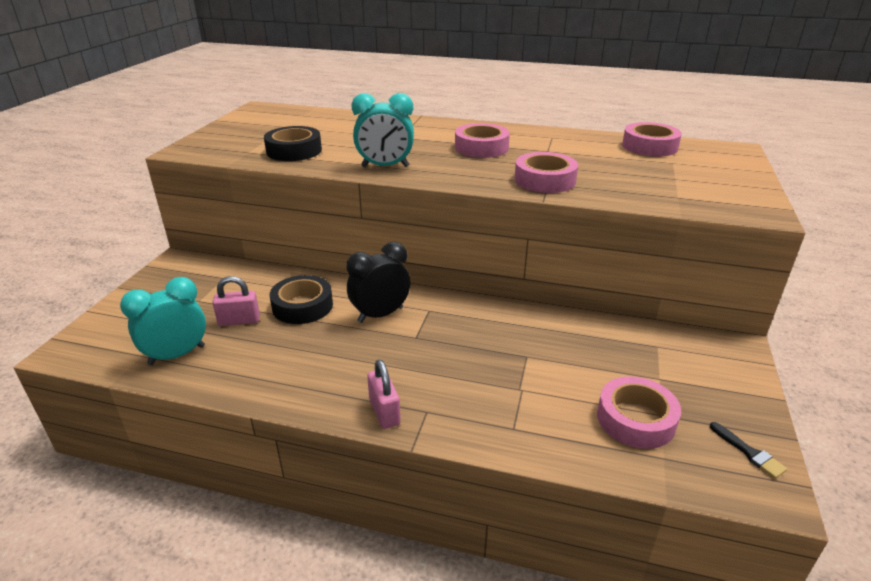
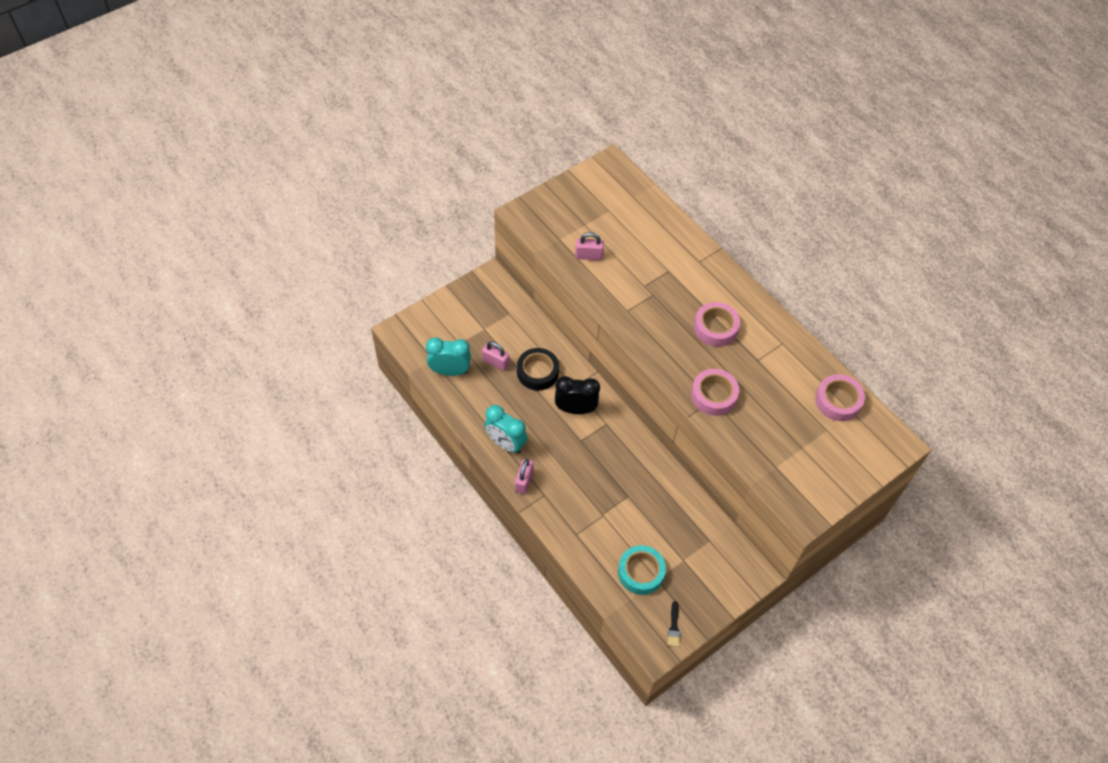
camera: 35 degrees right, 25 degrees up
(294, 151) = (588, 256): black tape -> pink padlock
(385, 167) = (629, 314): turquoise clock -> turquoise clock (505, 443)
(635, 419) = (641, 572): pink tape -> turquoise tape

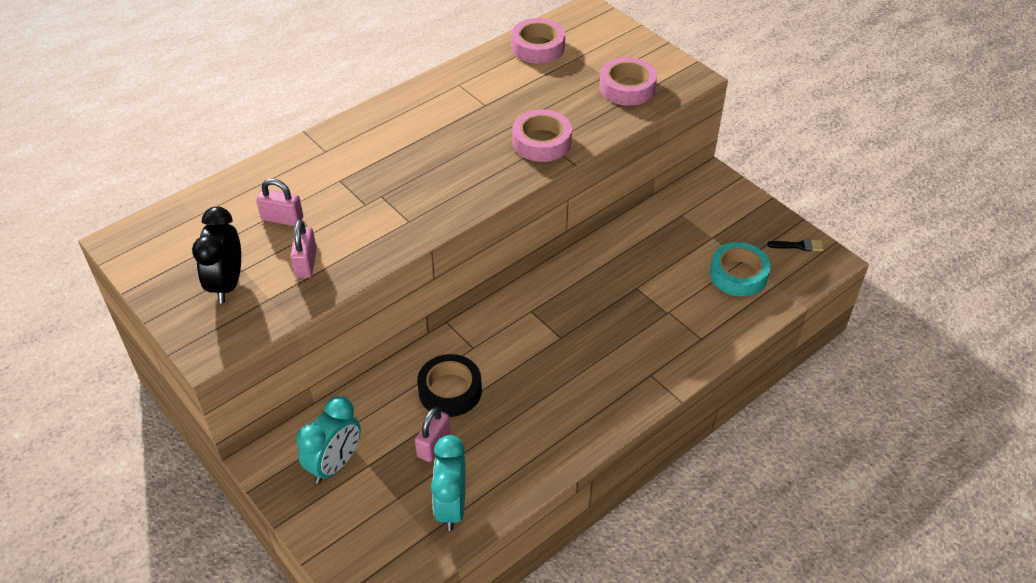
camera: 90 degrees left, 10 degrees down
(505, 443) = (576, 423): turquoise clock -> turquoise clock (335, 464)
(524, 481) = (633, 398): pink padlock -> pink padlock (282, 219)
(575, 409) = (511, 344): black clock -> black clock (227, 284)
(715, 327) = (437, 138): pink tape -> pink tape (627, 87)

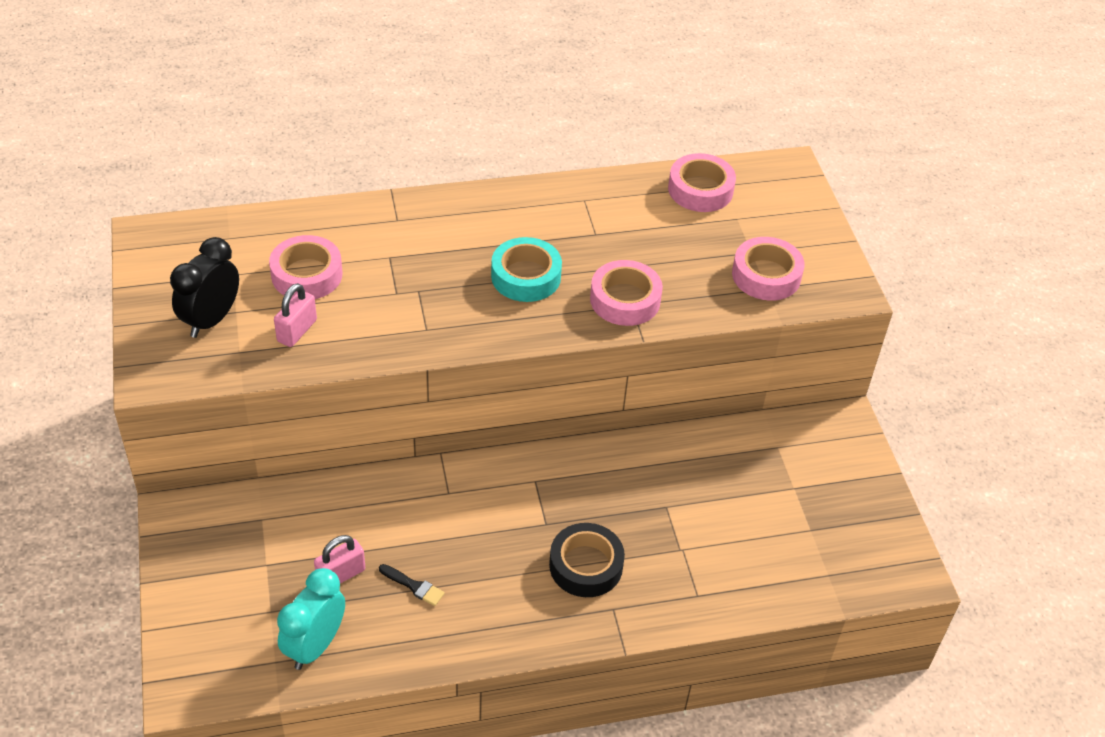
camera: 25 degrees right, 0 degrees up
(282, 219) = (306, 275): pink padlock -> pink tape
(335, 464) = (236, 548): turquoise clock -> none
(450, 390) = (394, 527): black tape -> black tape (586, 566)
(738, 274) = (792, 543): turquoise tape -> turquoise tape (526, 276)
(798, 246) = (889, 542): black brush -> black brush (414, 586)

